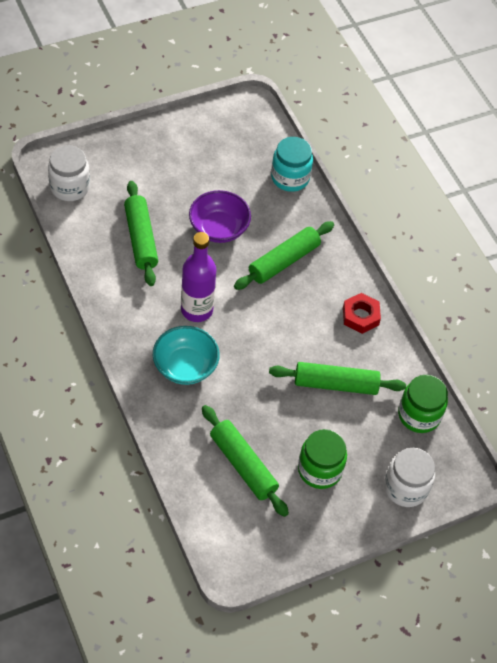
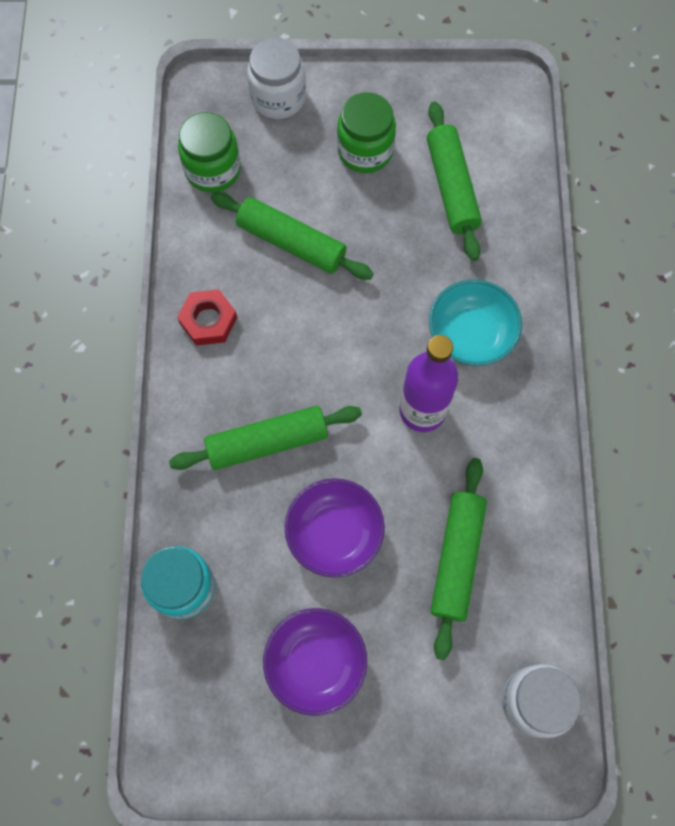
camera: 150 degrees left, 15 degrees up
(198, 167) = (315, 663): none -> purple bowl

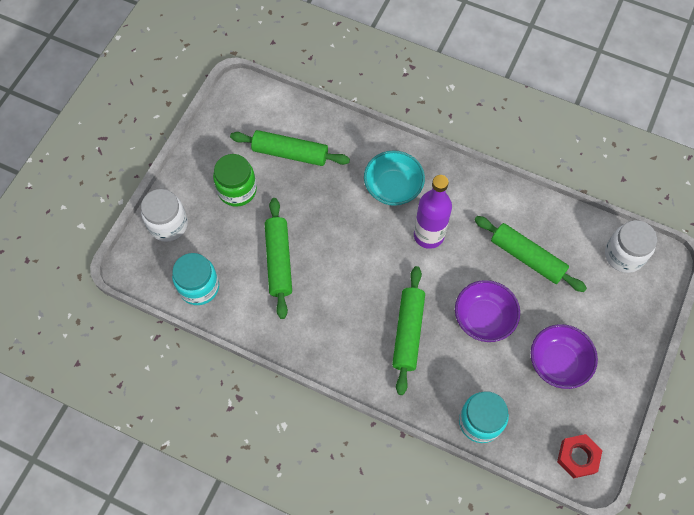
camera: 65 degrees left, 5 degrees down
(208, 320) = (307, 334): red nut -> red nut (577, 457)
(213, 170) = (199, 287): green jar -> turquoise jar
(291, 242) = (278, 261): green rolling pin -> green rolling pin turned 60 degrees counterclockwise

